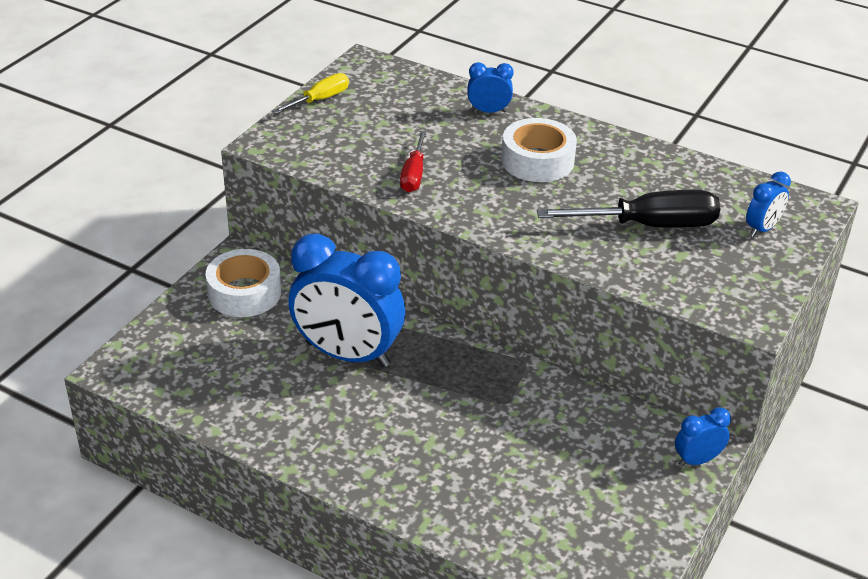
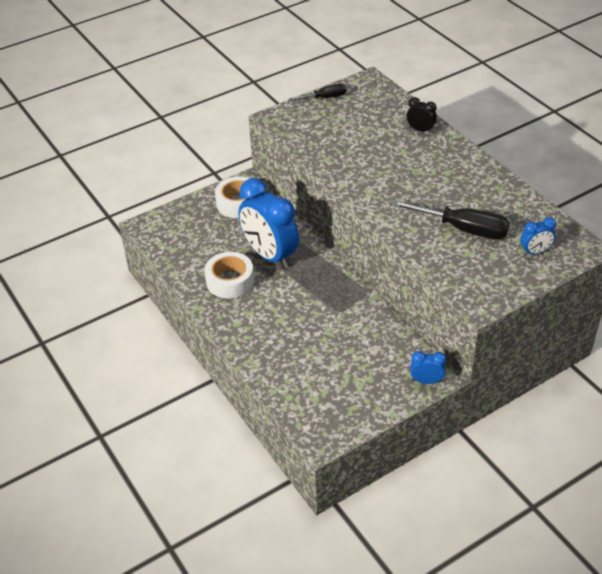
camera: 30 degrees right, 5 degrees up
(319, 100) = (324, 98): yellow screwdriver -> black screwdriver
(413, 174) = (345, 158): red screwdriver -> none
(488, 111) = (420, 130): blue clock -> black clock
(537, 161) = (426, 169): white tape -> white tape (230, 281)

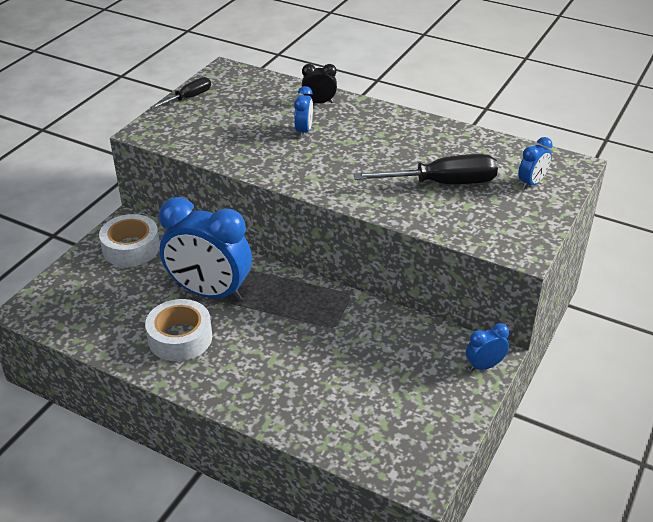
camera: 30 degrees left, 5 degrees down
(390, 152) = (304, 131): none -> blue clock

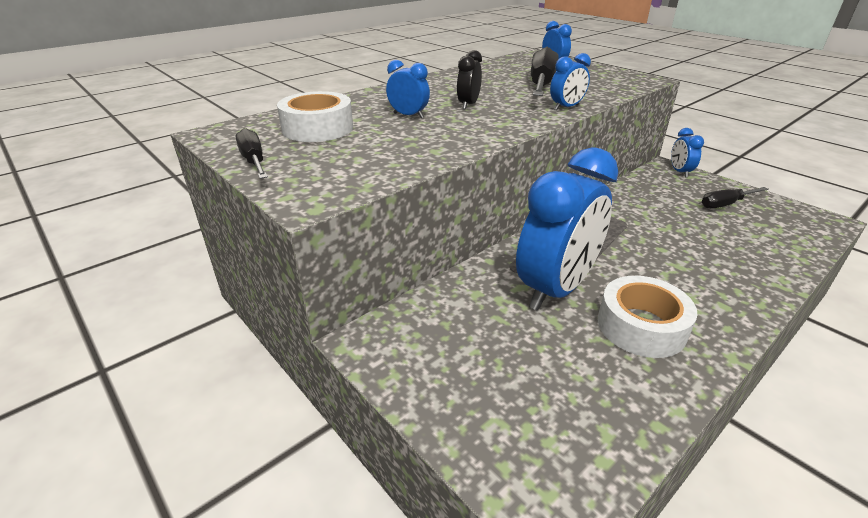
camera: 70 degrees left, 5 degrees down
(131, 248) = (431, 345): white tape -> white tape (317, 128)
(319, 102) = (357, 103): black clock -> black clock (468, 105)
(377, 205) = (566, 107): none -> blue clock
(417, 400) = (726, 204): none -> black screwdriver

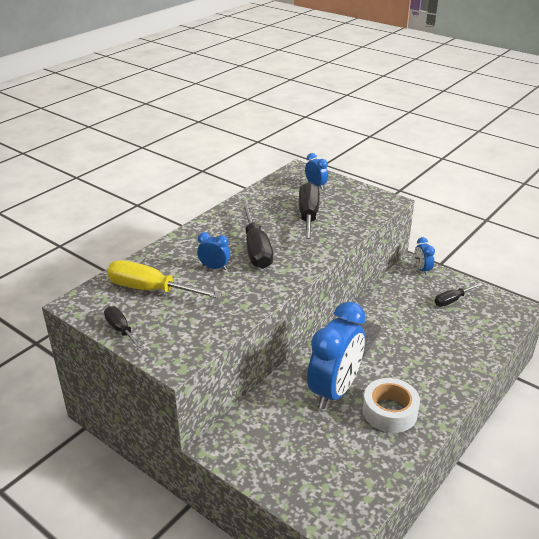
camera: 10 degrees left, 0 degrees up
(317, 128) = (151, 290): white tape -> yellow screwdriver
(468, 105) = (256, 249): black clock -> black screwdriver
(566, 107) = (329, 245): blue clock -> none

